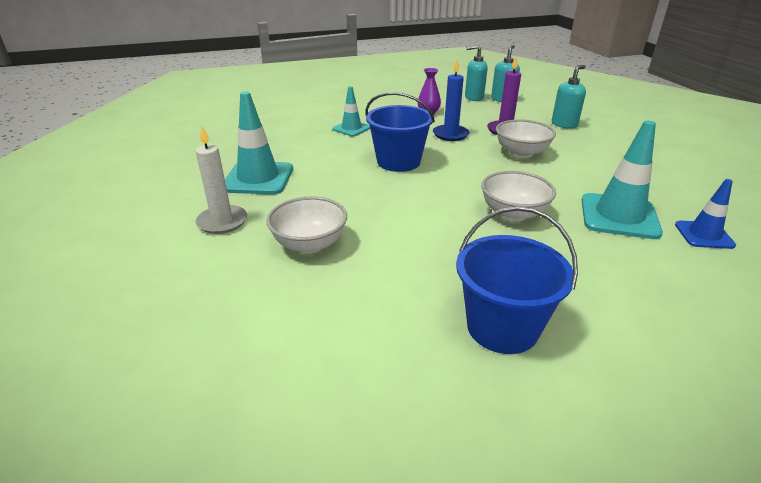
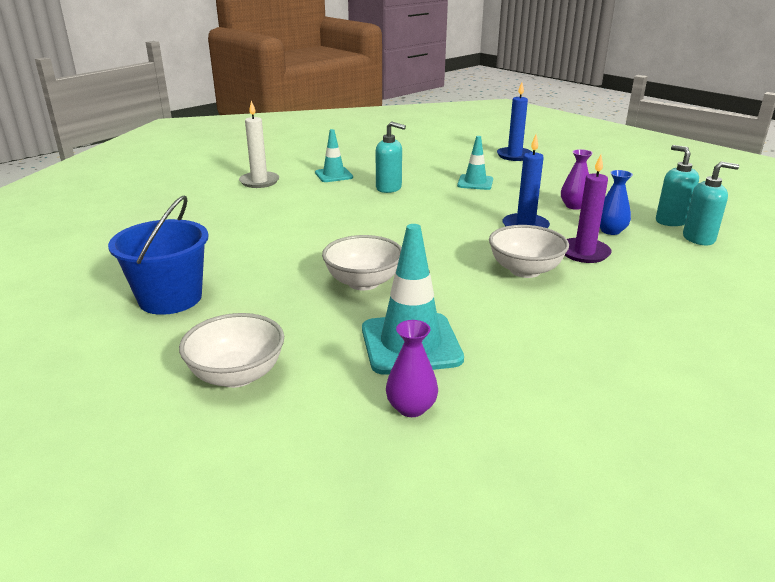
camera: 65 degrees right, 5 degrees down
(258, 178) = (333, 175): turquoise traffic cone -> turquoise traffic cone, size x0.59
(309, 244) = (247, 213): white bowl -> white bowl (237, 375)
(312, 103) = (514, 156): none -> blue candle
(398, 162) = (423, 215): blue bucket -> none
(476, 115) = (610, 231): none -> blue vase
(564, 124) = (670, 289): turquoise soap dispenser -> turquoise soap dispenser (389, 188)
(703, 235) = (411, 407): blue traffic cone -> purple vase

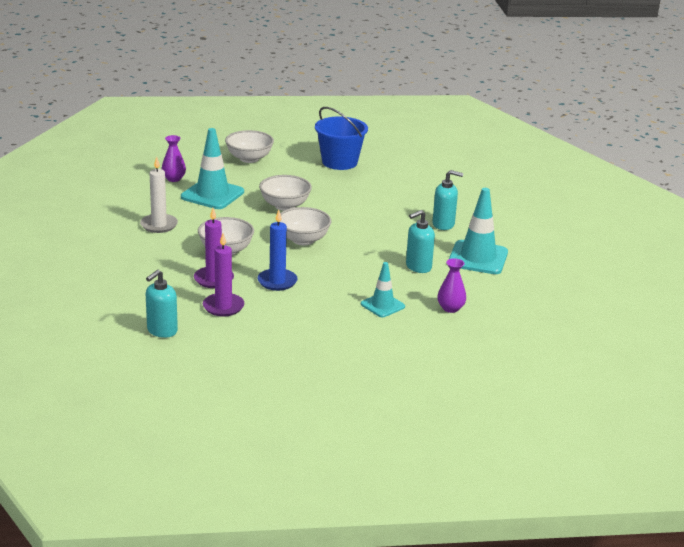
camera: 125 degrees right, 0 degrees up
(259, 182) = (497, 227): white candle -> white candle (159, 225)
(333, 175) = (478, 258): turquoise traffic cone -> turquoise traffic cone, size x1.69
(427, 243) = (303, 240): none -> white bowl
(514, 156) = (426, 361): blue candle -> none
(574, 206) = (279, 319): purple vase -> purple vase (450, 308)
(610, 231) = (223, 307): blue vase -> purple candle
(671, 221) = (197, 340): turquoise soap dispenser -> turquoise soap dispenser (443, 224)

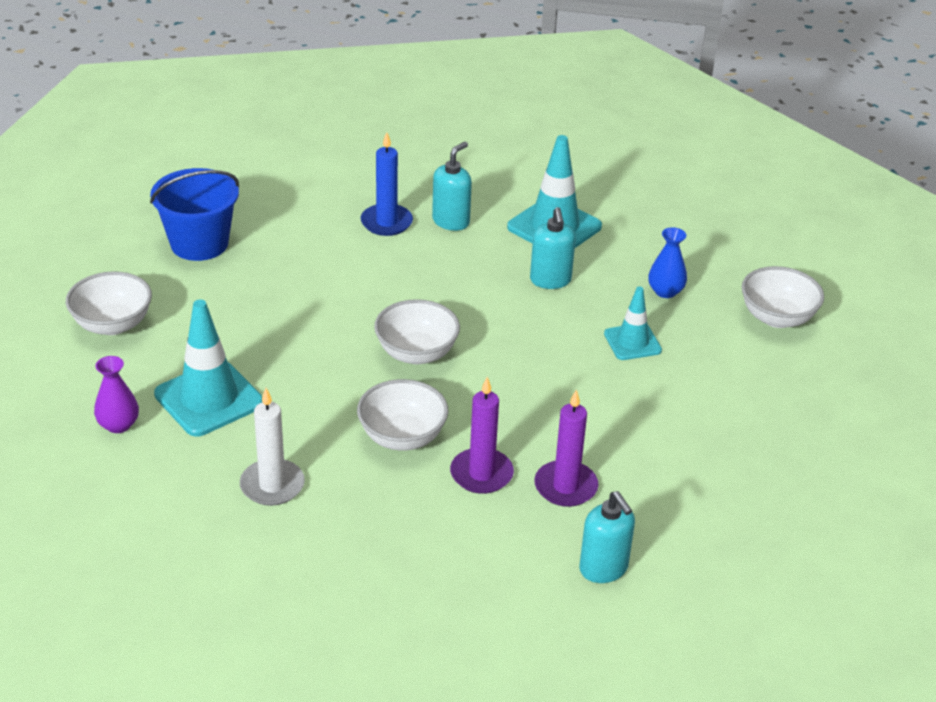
camera: 65 degrees left, 10 degrees up
(277, 281) = (522, 414): blue candle -> blue candle (386, 222)
(285, 206) = (300, 338): white bowl -> white bowl (777, 318)
(450, 308) = (665, 291): purple vase -> blue vase

